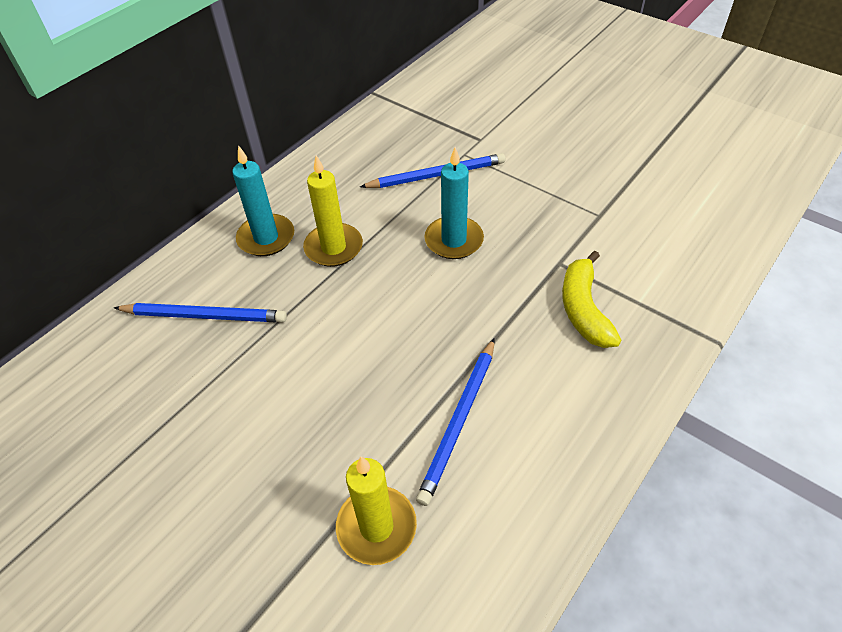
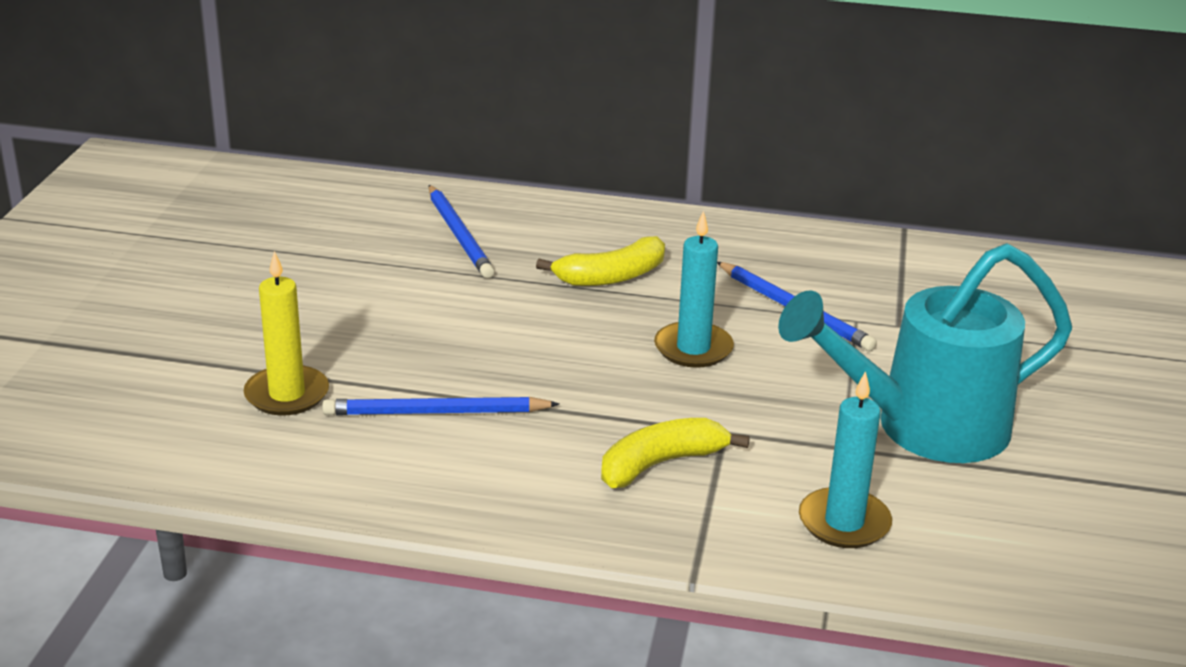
camera: 60 degrees right, 20 degrees down
(266, 238) = (589, 234): turquoise candle -> turquoise candle (844, 522)
(333, 247) = (611, 276): yellow candle -> yellow banana
(594, 174) = (924, 428): none -> turquoise watering can

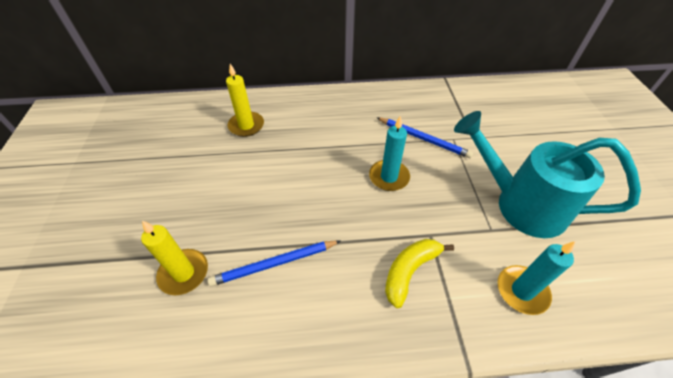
camera: 15 degrees left, 20 degrees up
(459, 235) = (246, 126): blue pencil -> yellow candle
(611, 276) = (330, 137): yellow banana -> none
(924, 428) = (520, 204): turquoise watering can -> turquoise watering can turned 60 degrees clockwise

